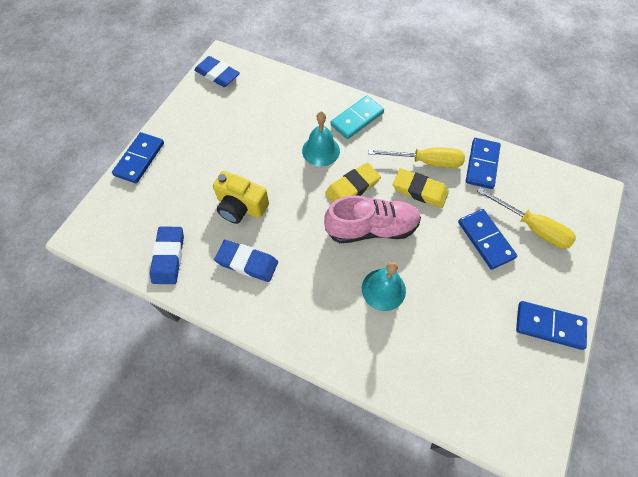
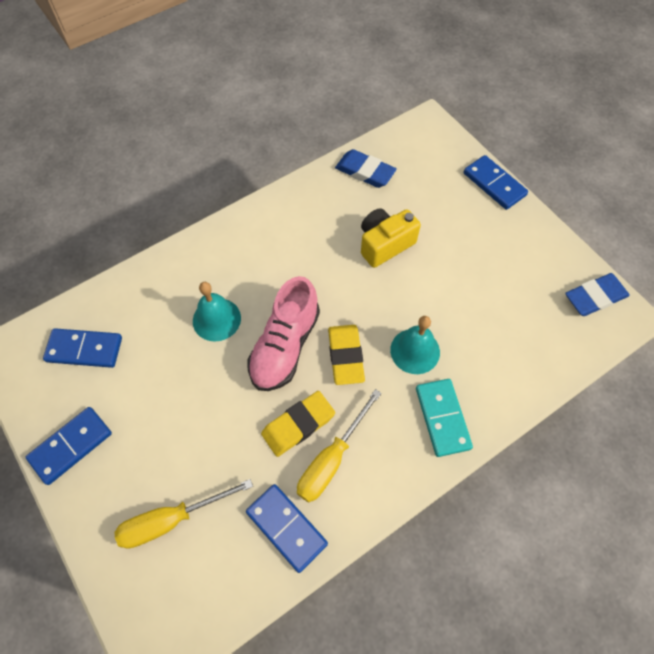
camera: 120 degrees right, 0 degrees up
(247, 262) = (320, 225): blue eraser -> none
(485, 240) = (194, 453): blue domino -> blue domino (84, 349)

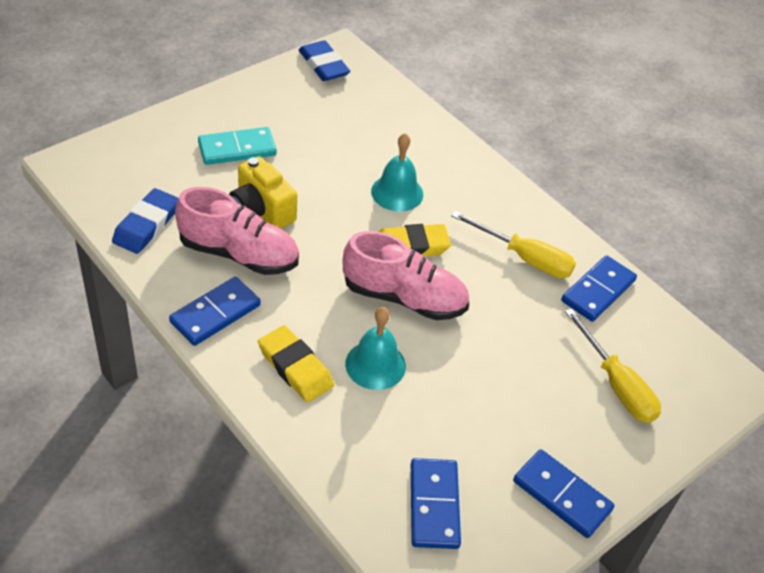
camera: 100 degrees left, 15 degrees down
(298, 425) = (494, 284): yellow eraser -> yellow eraser (295, 367)
(335, 229) = (238, 254): none -> pink shoe
(442, 418) = (466, 177): turquoise domino -> turquoise domino (237, 149)
(494, 184) = (176, 116): blue domino -> blue domino (215, 313)

